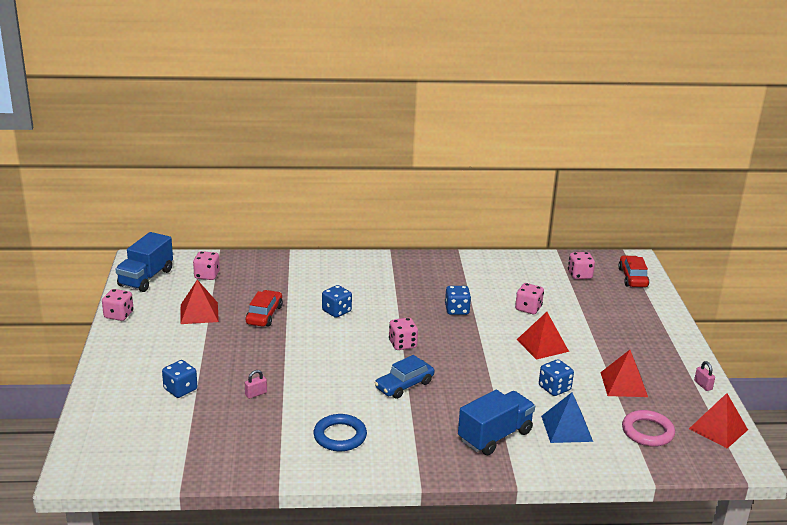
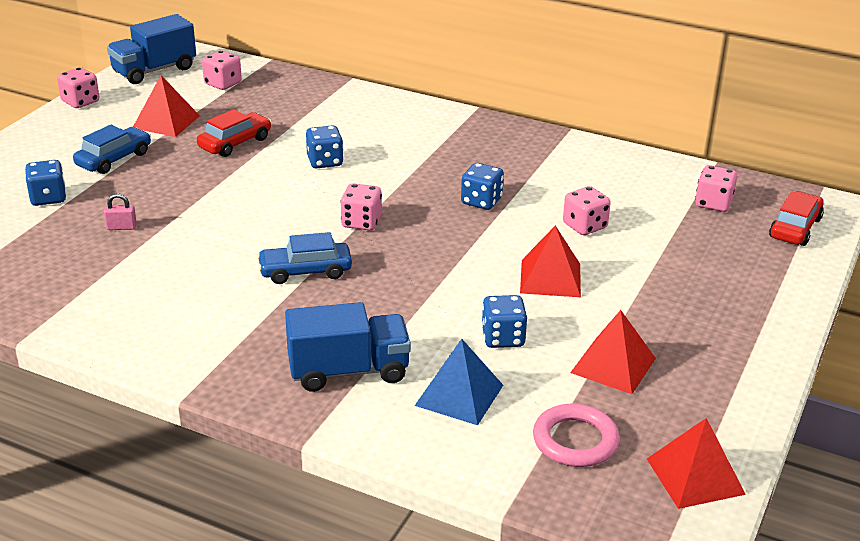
camera: 30 degrees right, 5 degrees up
(194, 349) = (114, 159): none -> blue car
(340, 436) = (157, 305): blue ring -> none
(703, 385) = (741, 406): pink padlock -> none

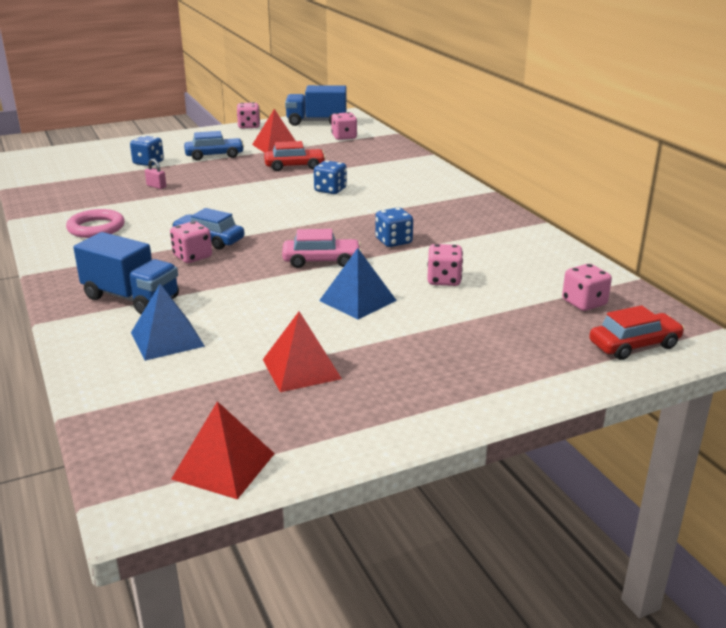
camera: 40 degrees right, 5 degrees down
(361, 222) = (291, 227): pink dice -> pink dice (192, 256)
(454, 250) = (321, 261): none -> pink car
(503, 338) = (257, 320): blue dice -> none
(550, 278) = (357, 300): red pyramid -> blue pyramid
(575, 441) = (186, 400): pink ring -> pink ring (96, 228)

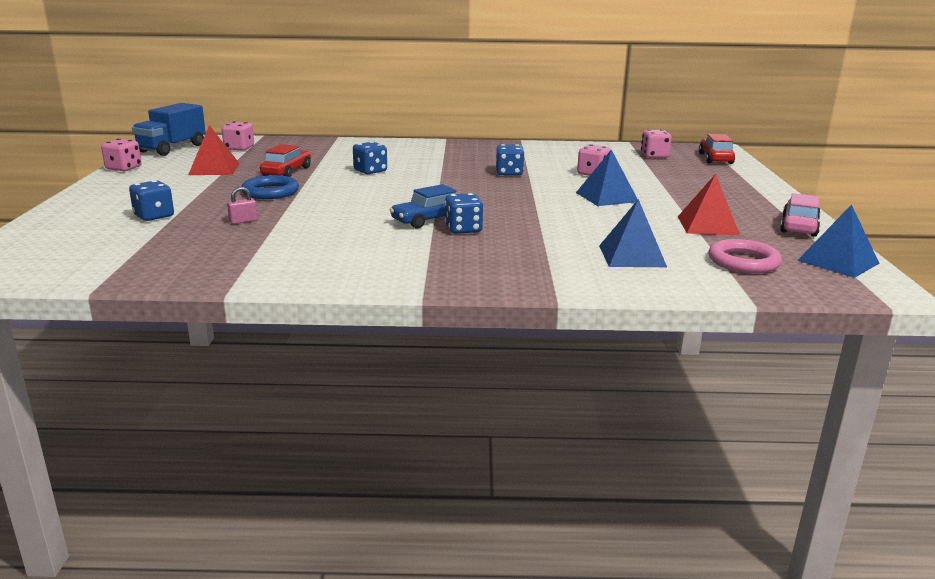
camera: 65 degrees left, 5 degrees down
(96, 228) = (329, 256): pink ring -> pink ring (743, 262)
(131, 298) = (535, 259): blue truck -> none
(192, 256) = (463, 229): pink dice -> blue dice
(214, 155) = (191, 190): blue car -> none
(223, 466) = (838, 262): red pyramid -> blue pyramid
(233, 175) = (270, 192): none -> blue ring
(321, 261) = (523, 195): pink car -> pink car (799, 226)

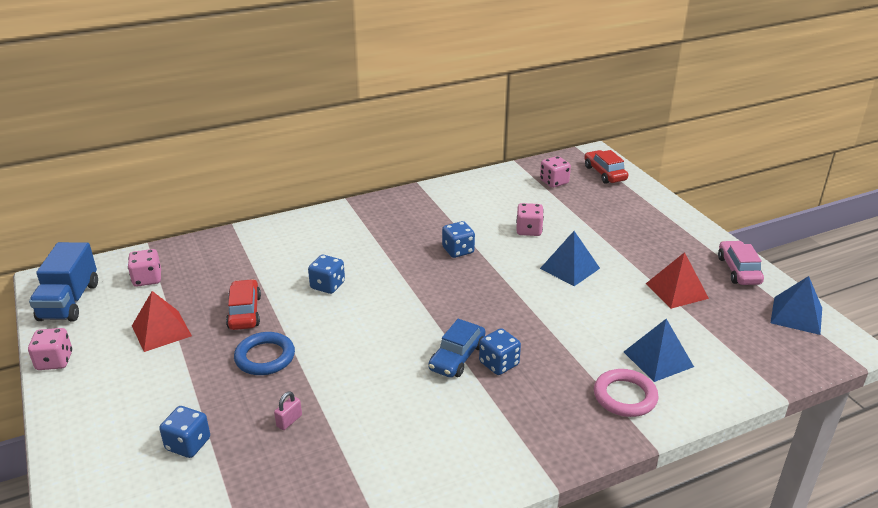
camera: 25 degrees left, 10 degrees up
(743, 262) = (738, 339): pink ring -> pink ring (625, 396)

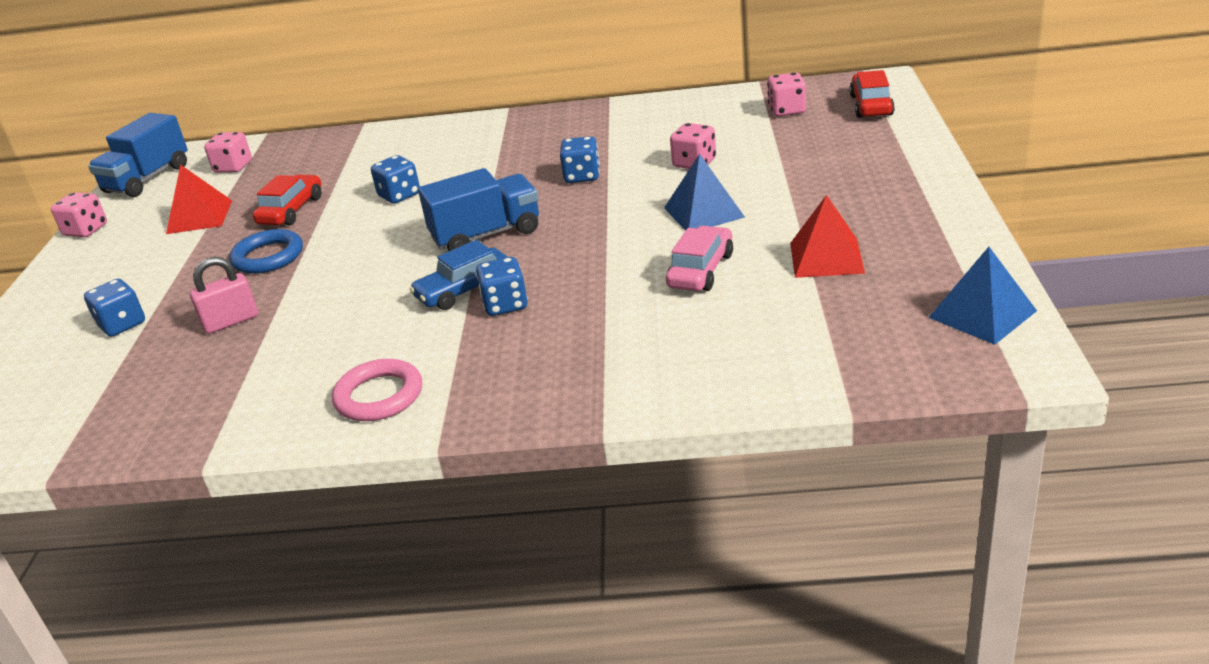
camera: 30 degrees right, 0 degrees up
(289, 421) = (231, 321): pink padlock -> pink padlock, size x1.62
(431, 309) = (486, 235): none -> blue truck
(625, 396) = (623, 368): pink ring -> pink ring (379, 396)
(658, 359) = (713, 334): blue pyramid -> none
(738, 270) = (949, 245): pink car -> pink car (701, 270)

